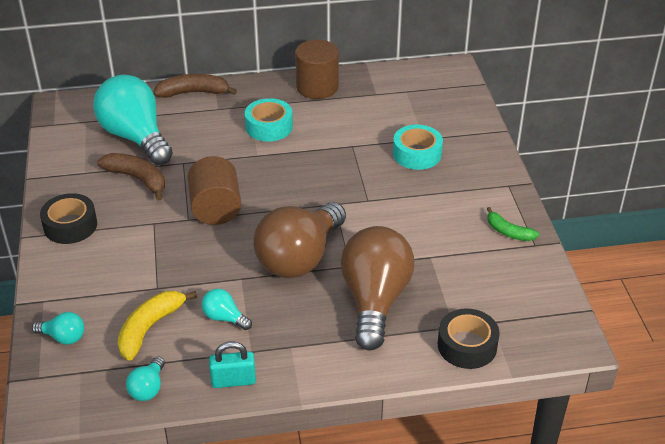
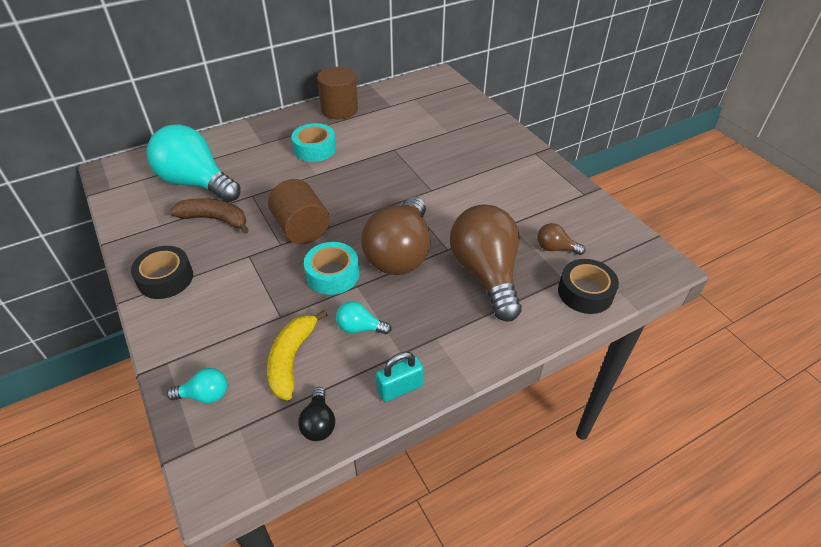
camera: 20 degrees left, 5 degrees up
(148, 388) = (319, 423): turquoise light bulb -> black light bulb
(193, 93) = (234, 135): brown banana -> none
(417, 154) = (450, 144): turquoise tape -> turquoise tape (332, 274)
(464, 294) = (555, 248): none -> brown light bulb
(508, 232) = (558, 189): green banana -> none

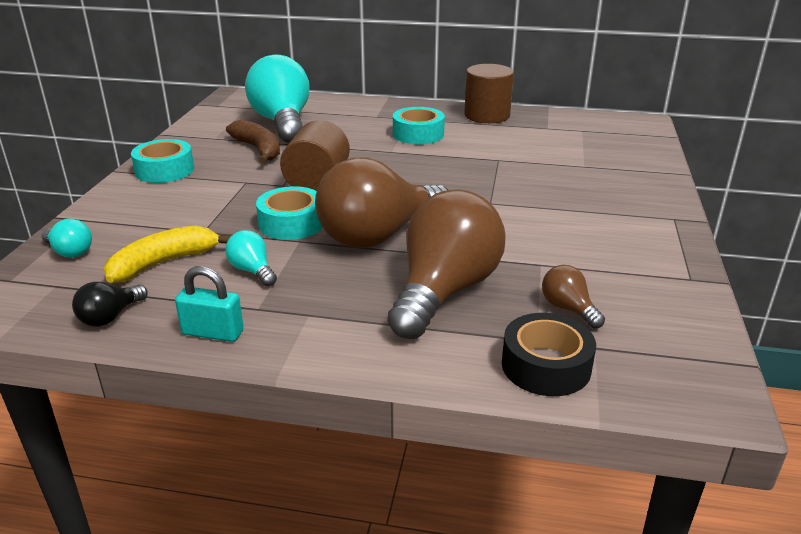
camera: 40 degrees right, 15 degrees down
(165, 278) = (165, 170): black tape -> turquoise tape

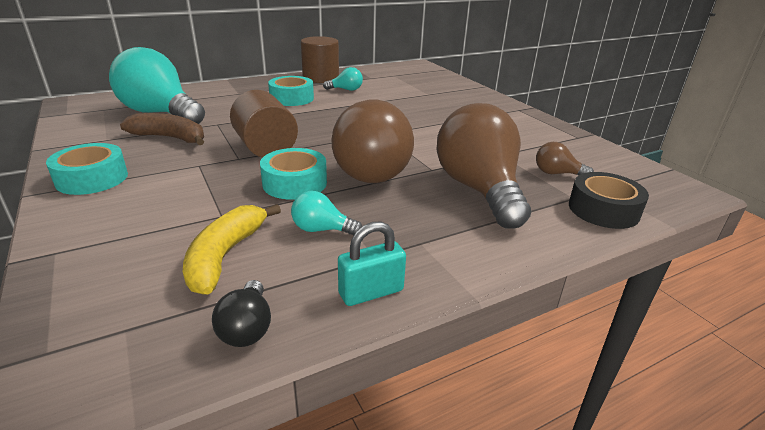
camera: 40 degrees left, 0 degrees up
(70, 252) = (90, 289): turquoise light bulb -> turquoise light bulb (346, 90)

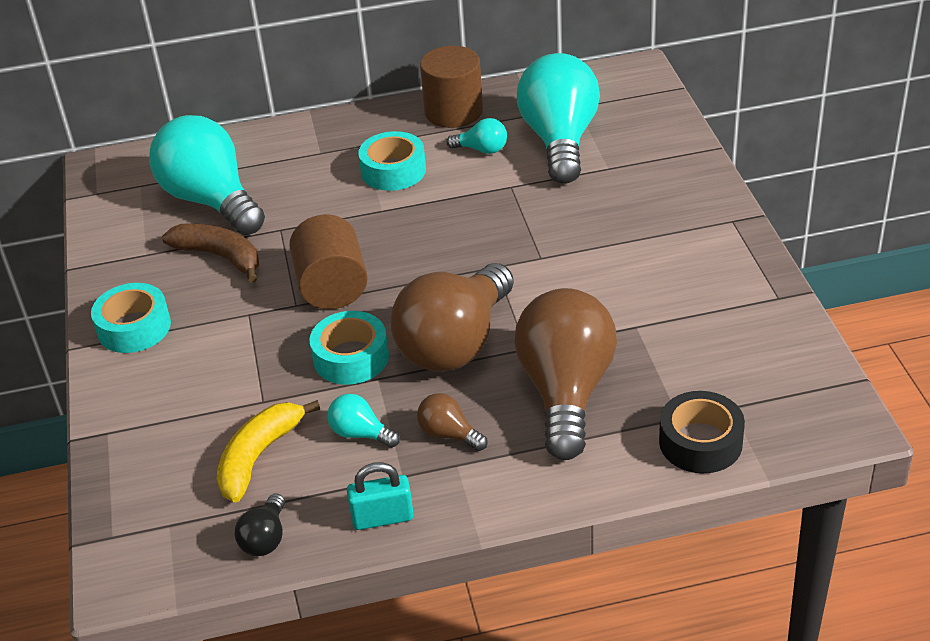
camera: 20 degrees right, 10 degrees up
(392, 86) = (560, 140): none -> turquoise light bulb
(557, 173) = (688, 372): brown light bulb -> brown light bulb (449, 434)

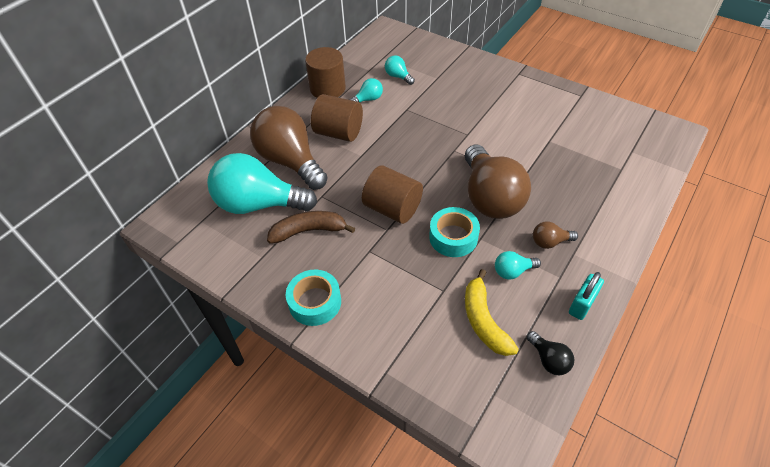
camera: 45 degrees left, 10 degrees up
(393, 170) = (338, 133): turquoise tape -> brown cylinder
(560, 140) = (398, 76): turquoise light bulb -> turquoise light bulb, size x0.43
(566, 392) = (566, 188): brown light bulb -> brown light bulb (290, 161)
(700, 442) = (643, 173): black tape -> none

